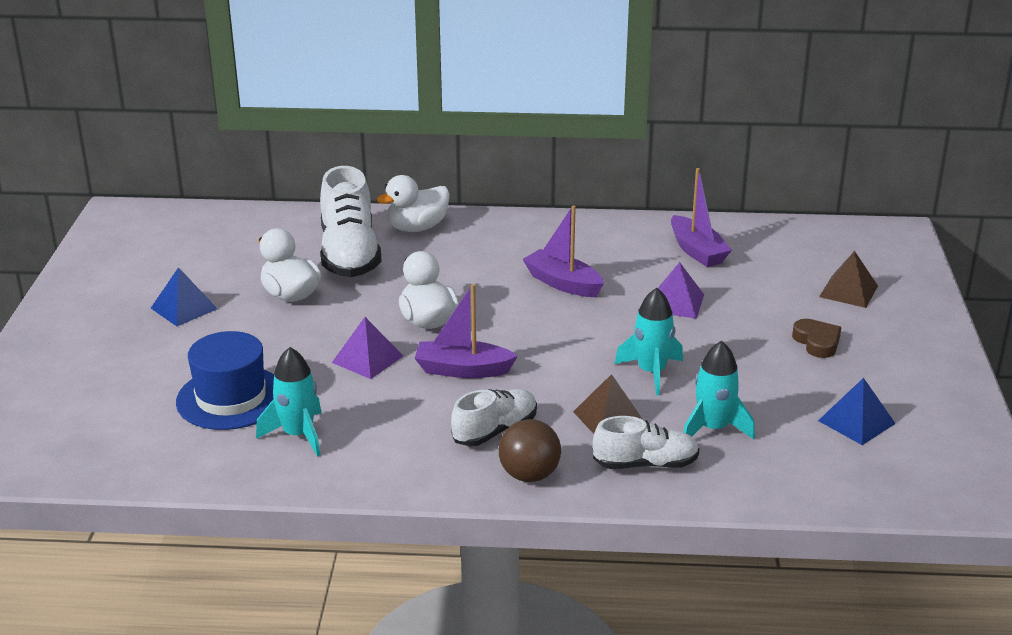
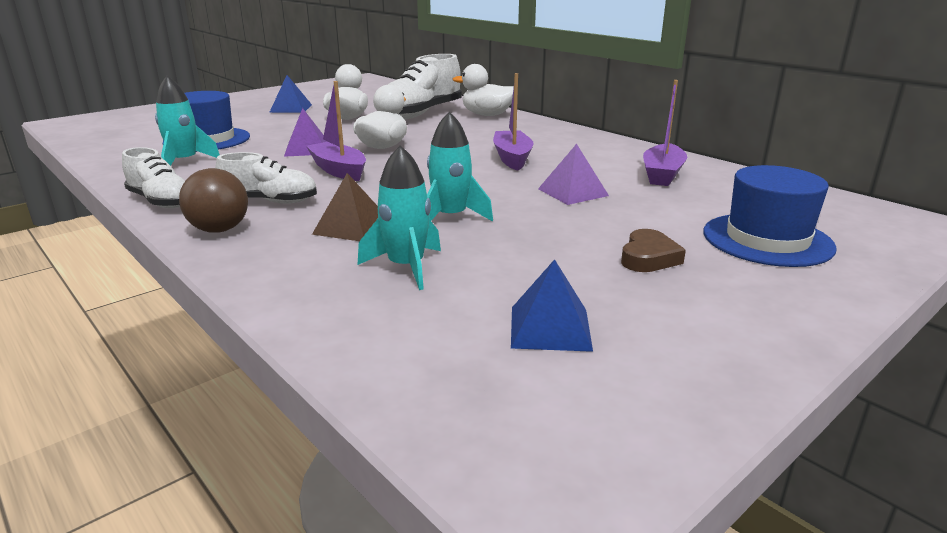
camera: 45 degrees right, 5 degrees down
(645, 464) = (299, 261): white shoe -> white shoe (161, 201)
(848, 291) = (767, 240): brown pyramid -> blue hat

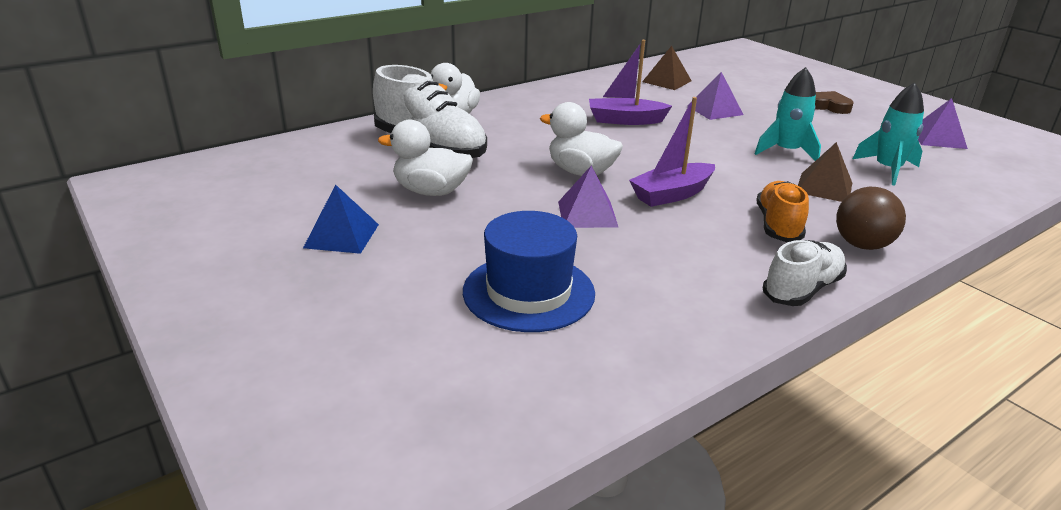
camera: 85 degrees left, 5 degrees up
(184, 162) = (647, 296): turquoise rocket -> none
(270, 201) = (778, 225): white shoe -> orange shoe
(550, 328) = (937, 138): blue pyramid -> purple pyramid
(662, 174) = (667, 81): purple boat -> brown pyramid
(767, 240) = (786, 78): blue hat -> none

